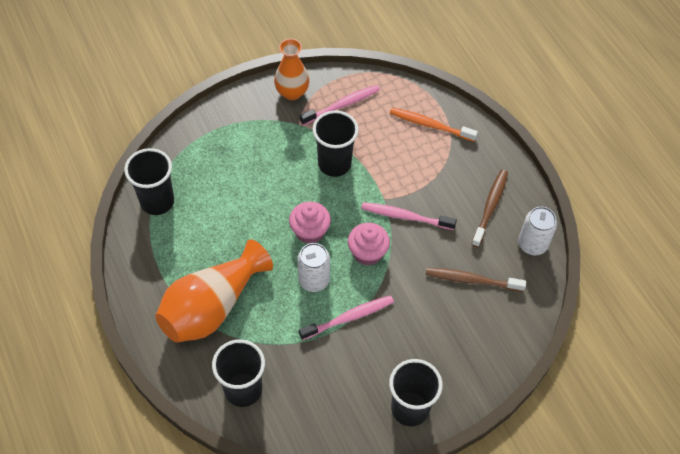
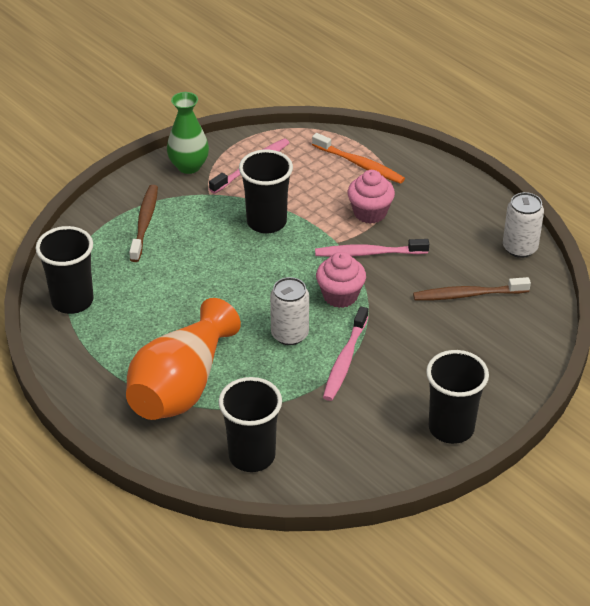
camera: 15 degrees left, 15 degrees down
(292, 92) = (189, 166): orange vase -> green vase
(310, 232) = (265, 290): pink cupcake -> pink cupcake (370, 213)
(349, 317) = (345, 360): pink toothbrush -> pink toothbrush turned 150 degrees clockwise
(430, 125) = (359, 164): orange toothbrush -> orange toothbrush turned 150 degrees counterclockwise
(490, 207) = (459, 224): brown toothbrush -> brown toothbrush (144, 223)

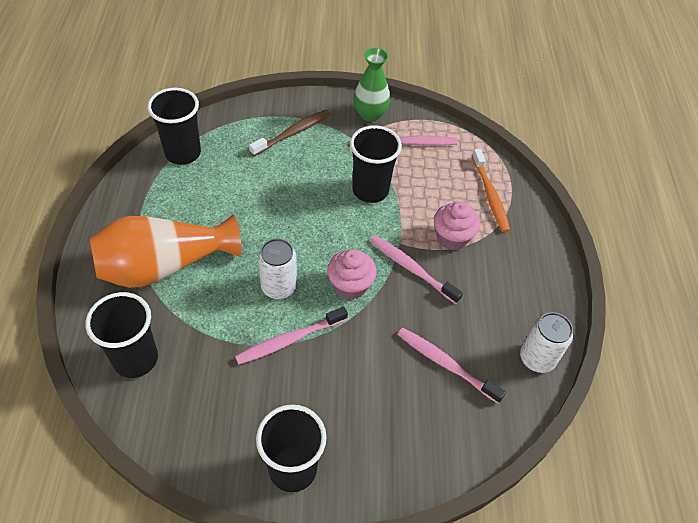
camera: 40 degrees right, 10 degrees up
(468, 295) = (446, 364): brown toothbrush -> pink toothbrush

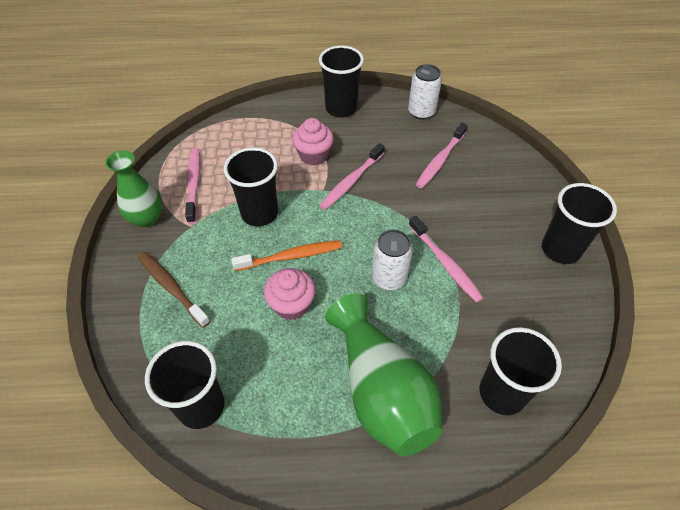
camera: 90 degrees left, 0 degrees up
(164, 266) = (381, 390): orange vase -> green vase
(350, 286) = (377, 223): pink cupcake -> pink cupcake (291, 305)
(490, 195) = (262, 130): orange toothbrush -> orange toothbrush (291, 256)
(535, 270) = (341, 108): none -> black cup

